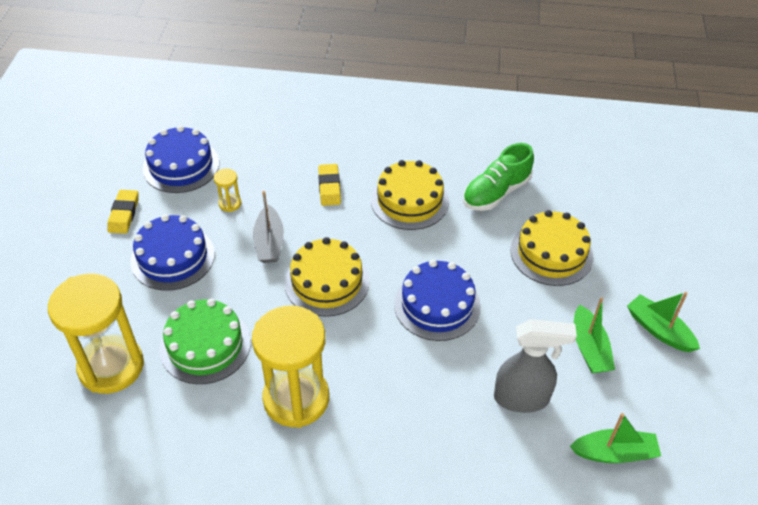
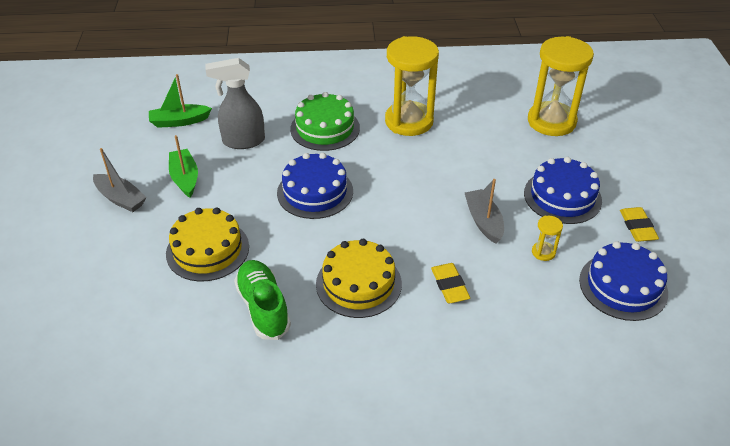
camera: 170 degrees right, 5 degrees down
(205, 345) = (492, 141): green cake -> green cake (325, 128)
(327, 282) = (416, 196): yellow cake -> none
(496, 192) = (263, 307): green shoe -> green shoe turned 60 degrees counterclockwise
(659, 330) = (120, 199): green boat -> grey boat

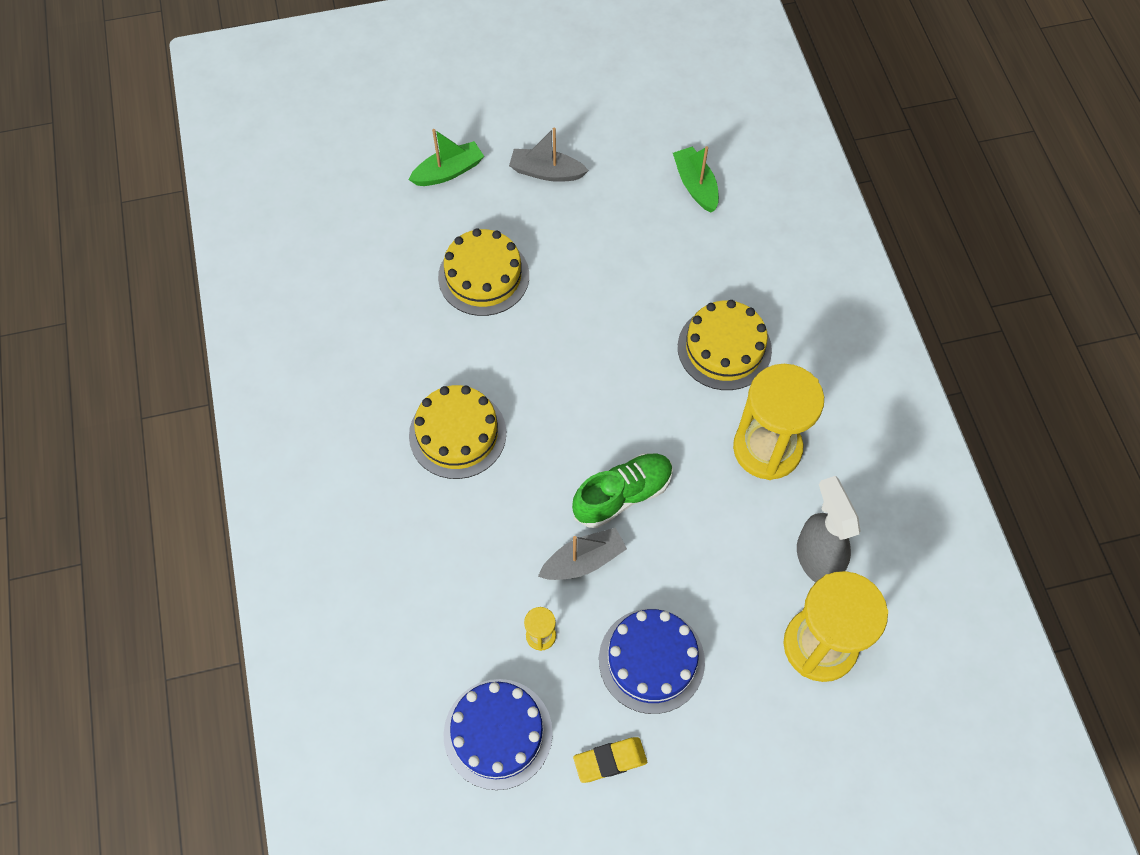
camera: 80 degrees right, 20 degrees up
(120, 199) = (546, 172): grey boat -> grey boat turned 75 degrees clockwise
(185, 178) = (593, 222): green boat -> green boat (448, 171)
(243, 141) = (674, 262): grey spray bottle -> grey spray bottle (817, 557)
(263, 307) = (411, 349): green shoe -> green shoe (622, 495)
(315, 192) = (598, 361): blue cake -> none
(325, 128) = (724, 348): green cake -> yellow cake
(449, 285) = (469, 530): yellow eraser -> none

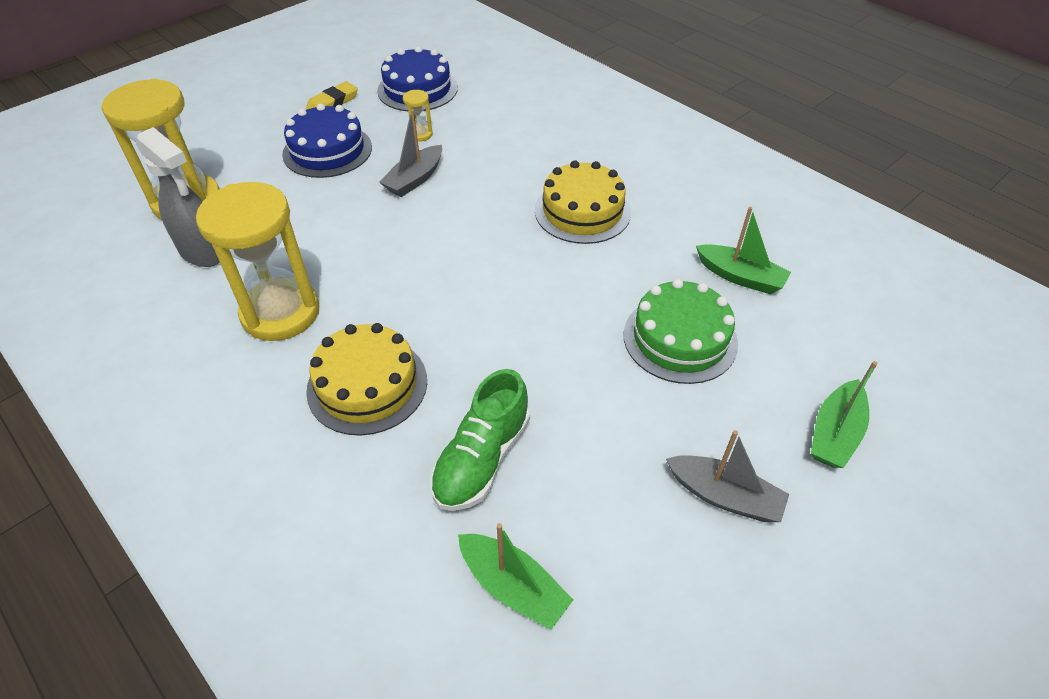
camera: 150 degrees right, 15 degrees down
(392, 302) = (740, 277): none -> green boat
(483, 276) = (680, 338): yellow cake -> green cake
(546, 172) = (724, 496): grey boat -> grey boat turned 45 degrees clockwise
(622, 495) = (407, 227): green shoe -> green shoe (482, 458)

